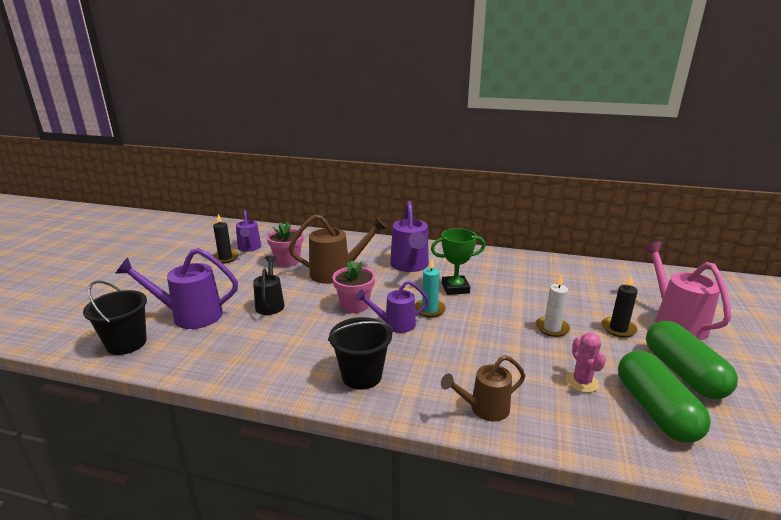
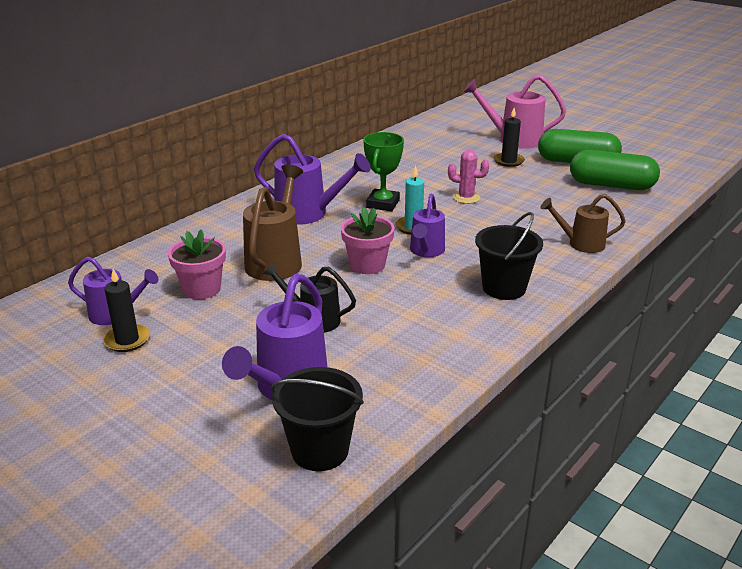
camera: 65 degrees left, 5 degrees up
(484, 409) = (580, 244): brown watering can -> brown watering can turned 90 degrees clockwise
(552, 328) = (489, 184): white candle -> none
(581, 382) = (568, 198): pink cactus -> pink cactus (466, 198)

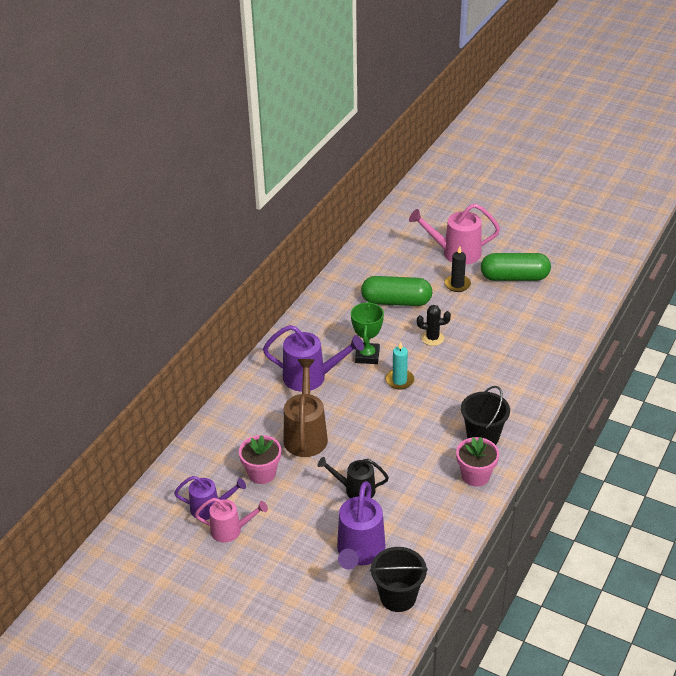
camera: 10 degrees left, 10 degrees up
(127, 340) = (231, 530): black candle -> pink watering can
(367, 265) = (376, 428): pink flower pot -> pink flower pot (475, 476)
(426, 251) = (416, 407): purple watering can -> none
(466, 198) = (432, 338): pink cactus -> black cactus
(580, 244) = (531, 380): brown watering can -> none
(611, 185) = (546, 305): green capsule -> green capsule (396, 301)

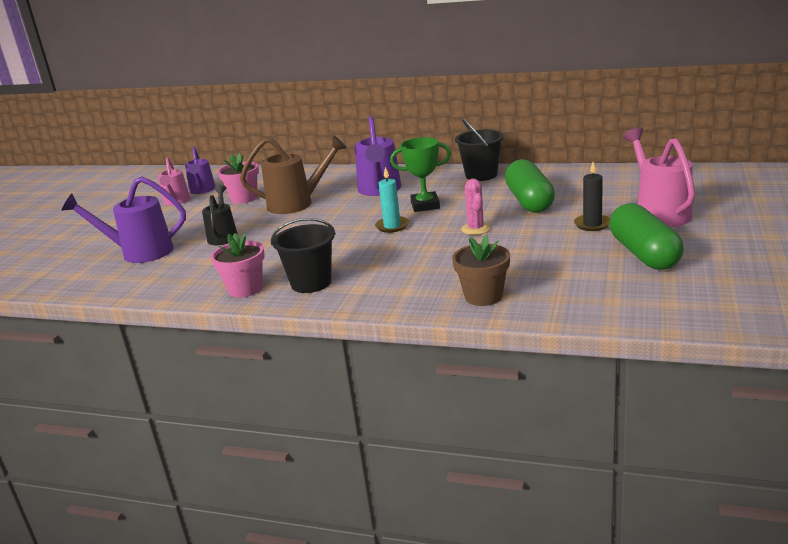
camera: 80 degrees right, 15 degrees down
(398, 597) = (78, 279): black bucket -> black bucket (481, 175)
(432, 338) = (475, 229): black cactus -> pink cactus
(542, 355) = (483, 296): none -> brown flower pot

